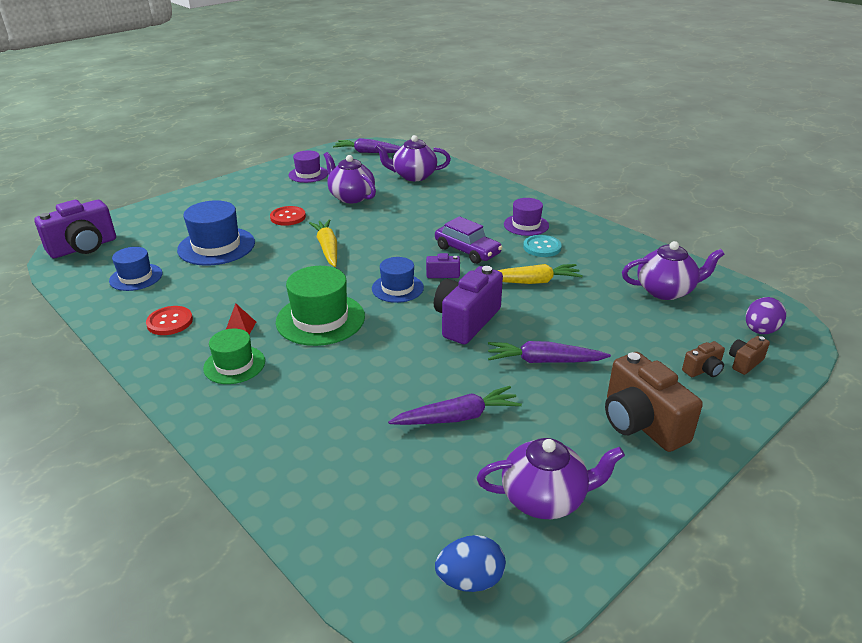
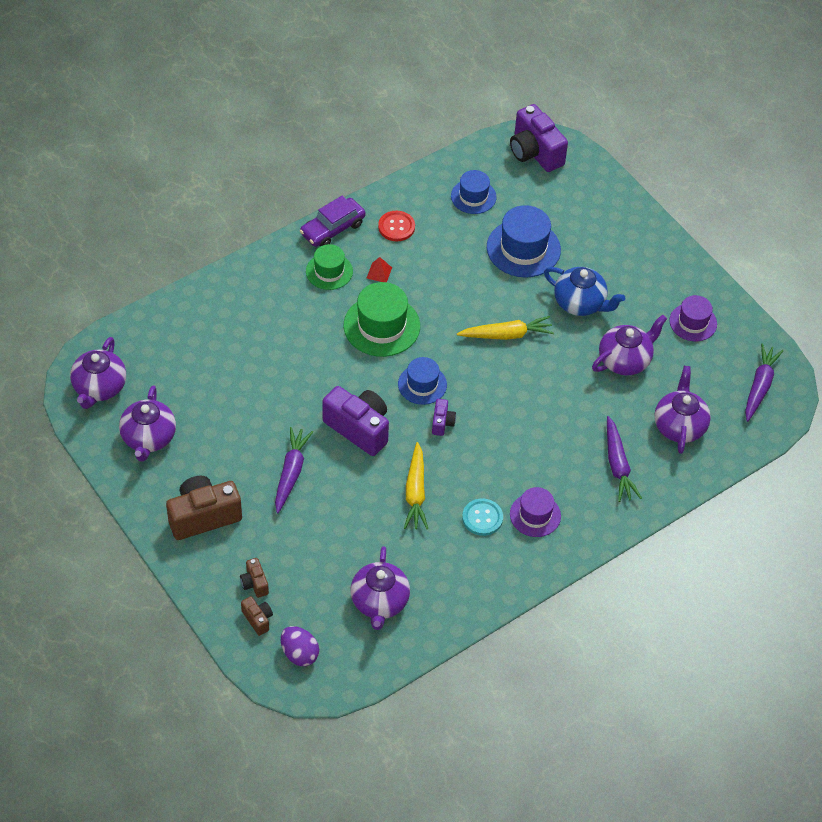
camera: 95 degrees right, 20 degrees up
(288, 217) = (580, 303): red button -> blue teapot
(457, 417) = (237, 403): purple carrot -> purple carrot (618, 465)
(467, 251) = (484, 450): purple car -> purple car (332, 229)
(470, 580) = (99, 388): blue egg -> purple teapot

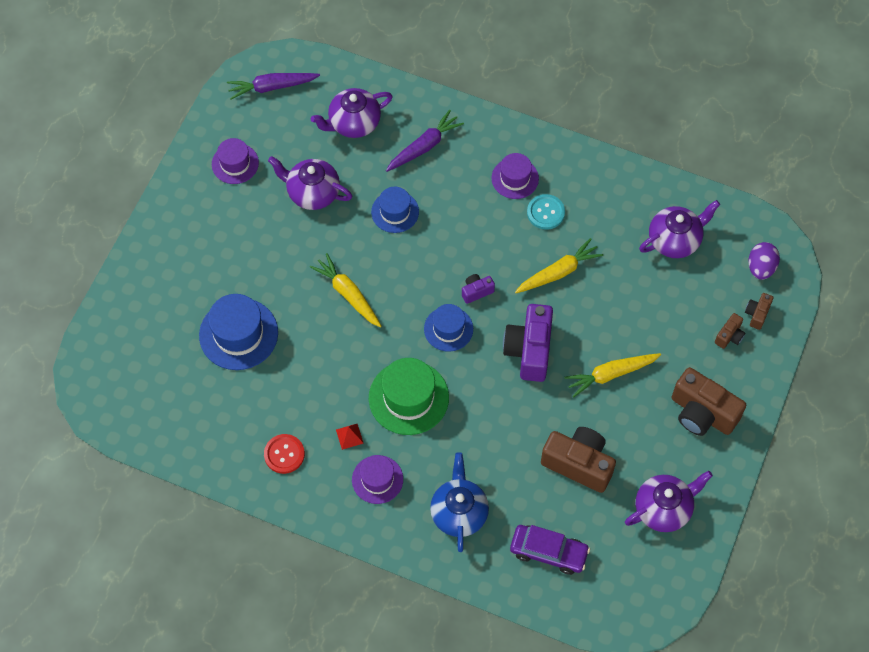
camera: 120 degrees left, 10 degrees up
(99, 388) = (645, 587): purple teapot -> none
(233, 404) = (578, 464): none -> brown camera
(291, 472) = (610, 374): purple carrot -> yellow carrot
(329, 271) = (377, 479): green hat -> purple hat
(332, 229) = (324, 509): purple car -> purple car (548, 552)
(473, 196) = (201, 410): blue hat -> blue hat (395, 212)
(535, 152) = (108, 389): purple camera -> none
(580, 303) = (272, 256): blue teapot -> blue teapot (459, 512)

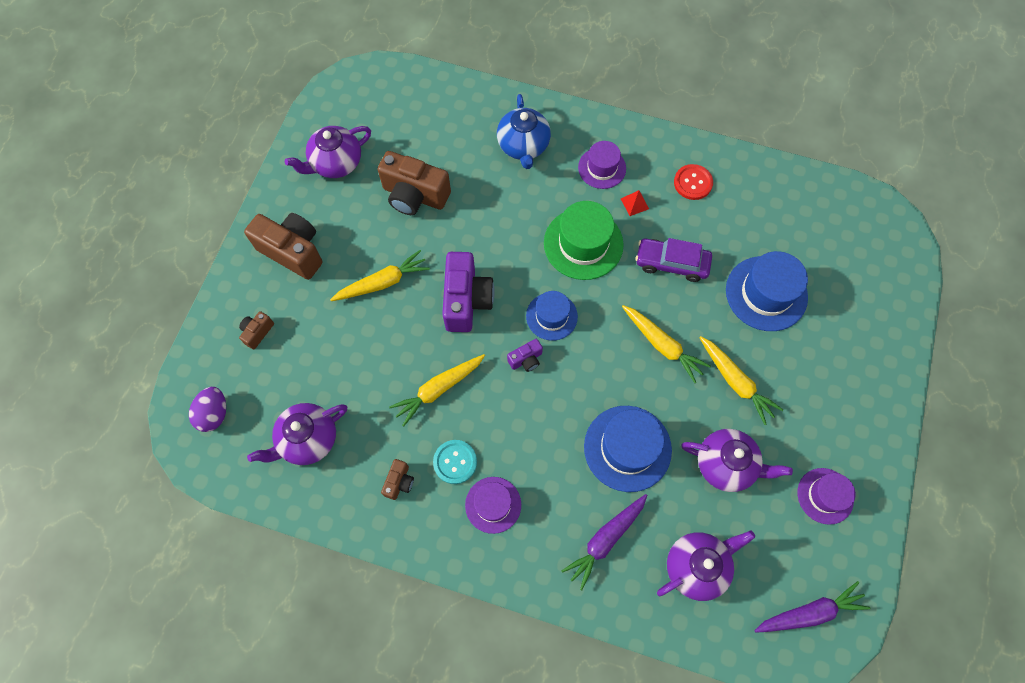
camera: 175 degrees right, 5 degrees up
(288, 257) = (735, 382): none -> yellow carrot
(395, 212) = (627, 448): blue hat -> blue hat, size x1.60
(548, 552) = (440, 120): purple car -> purple car (671, 263)
(757, 314) = (225, 359): brown camera -> brown camera (399, 482)

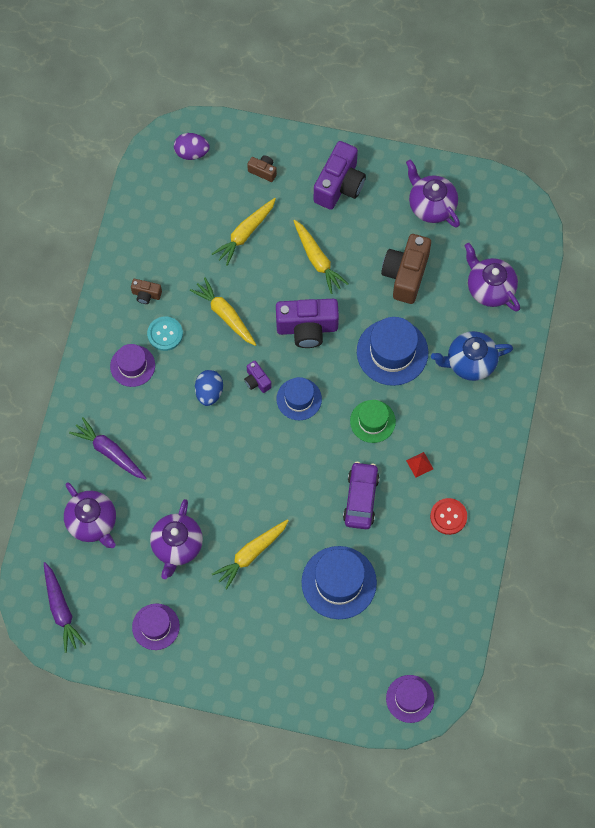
camera: 85 degrees right, 0 degrees up
(293, 251) = (339, 185): brown camera -> purple camera
(308, 439) = (175, 223): purple teapot -> purple teapot (489, 288)
(536, 414) = (209, 392): none -> blue egg
(583, 244) = (372, 421): green hat -> green hat, size x0.63
(602, 168) = (454, 434): purple hat -> purple hat (410, 698)
(627, 448) = (185, 466): blue hat -> blue hat (392, 352)
(662, 345) = (280, 492): yellow carrot -> yellow carrot (245, 234)

